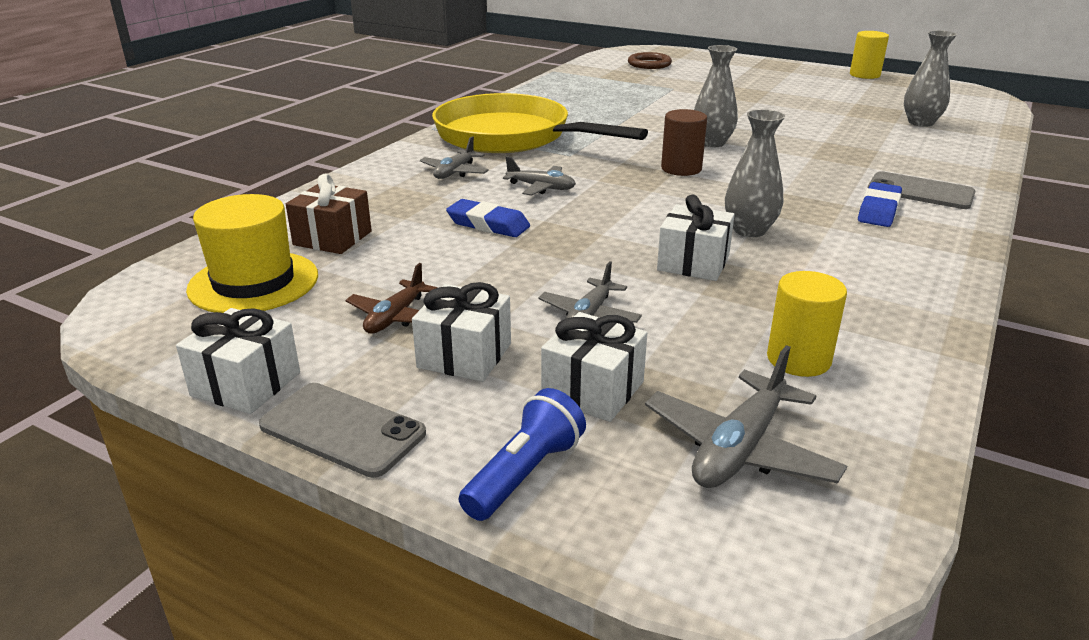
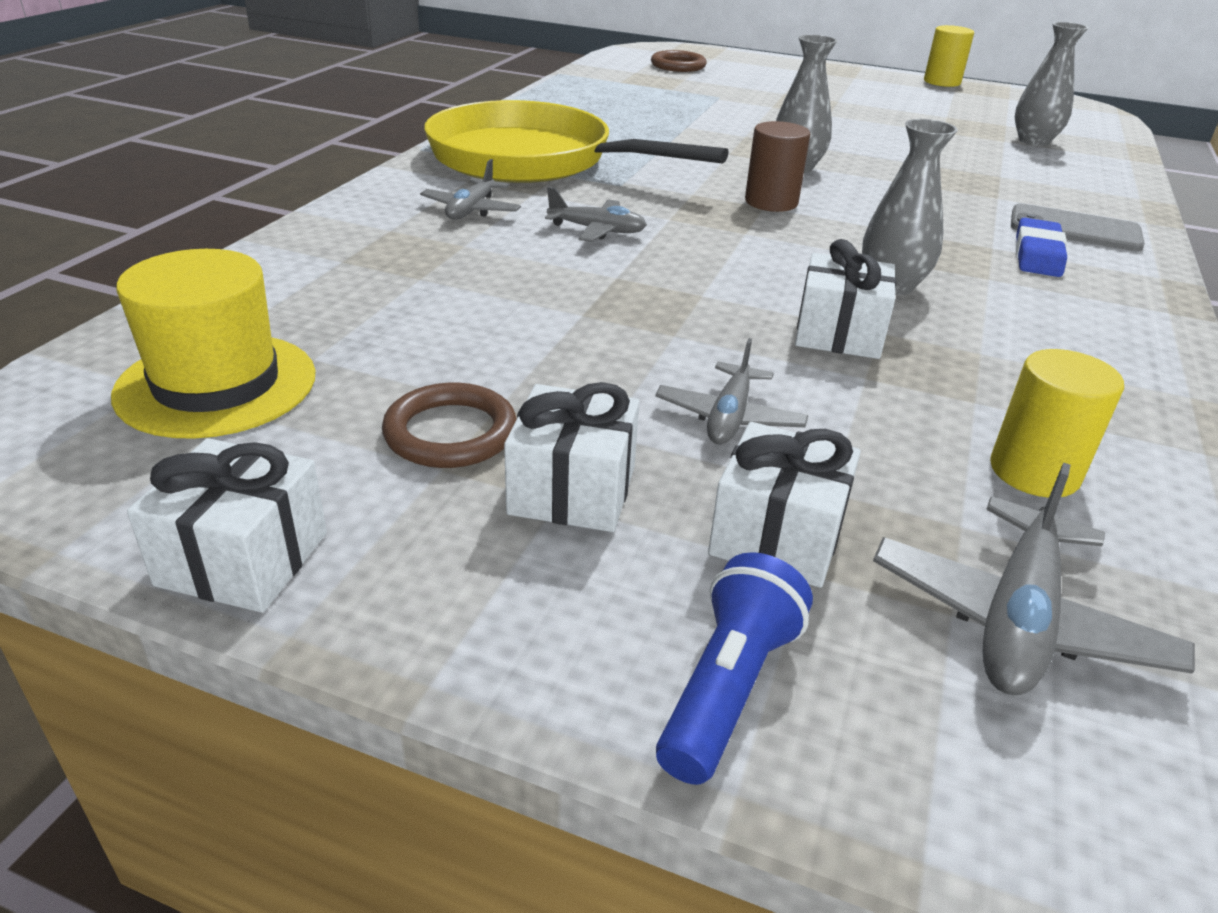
camera: 10 degrees left, 5 degrees up
(332, 238) = (322, 310): brown gift -> none
(342, 430) = (420, 631): grey phone -> none
(395, 317) = (450, 433): brown plane -> brown ring
(488, 224) = (542, 285): blue eraser -> none

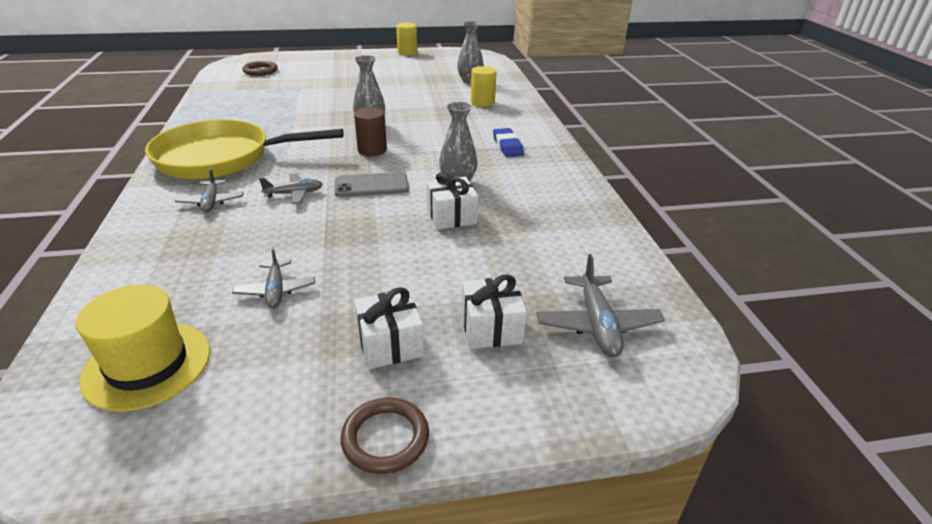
camera: 30 degrees left, 0 degrees up
(243, 559) = (254, 452): white gift -> none
(450, 433) = (307, 339): brown ring -> brown ring (385, 438)
(727, 688) = (516, 403): blue flashlight -> none
(729, 417) = (433, 278): grey plane -> grey plane (276, 290)
(1034, 472) = (567, 257): yellow cylinder -> yellow cylinder (482, 102)
(1074, 229) = (514, 127): grey phone -> grey phone (371, 185)

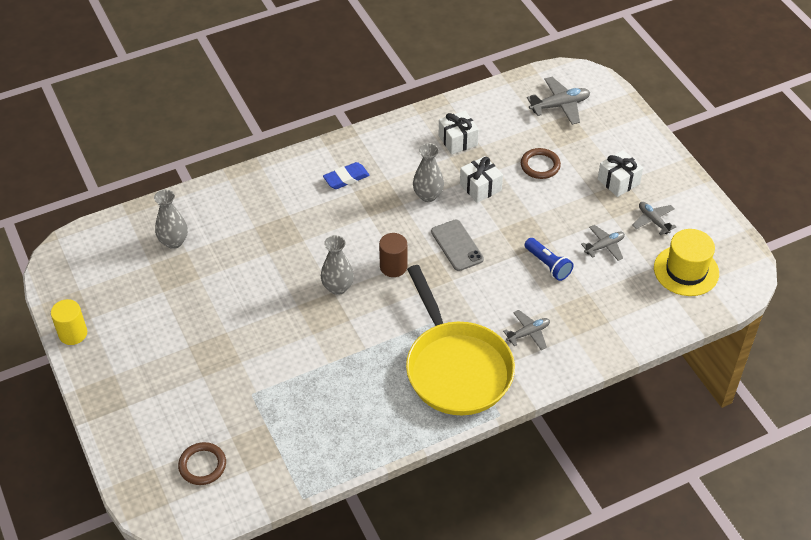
camera: 105 degrees left, 15 degrees up
(289, 236) = (548, 265): none -> blue flashlight
(294, 194) = (492, 287): grey plane -> grey plane (653, 221)
(385, 438) = (673, 165): brown ring -> brown ring (540, 165)
(482, 102) = (242, 216): yellow cylinder -> none
(491, 328) = (585, 145): white gift -> white gift (458, 140)

